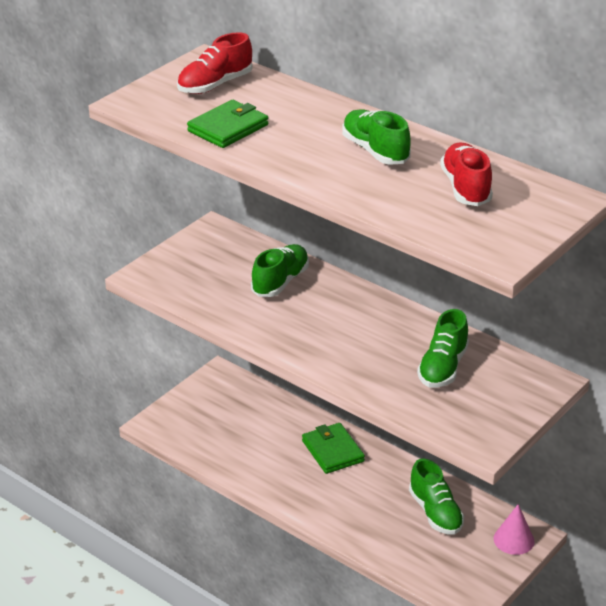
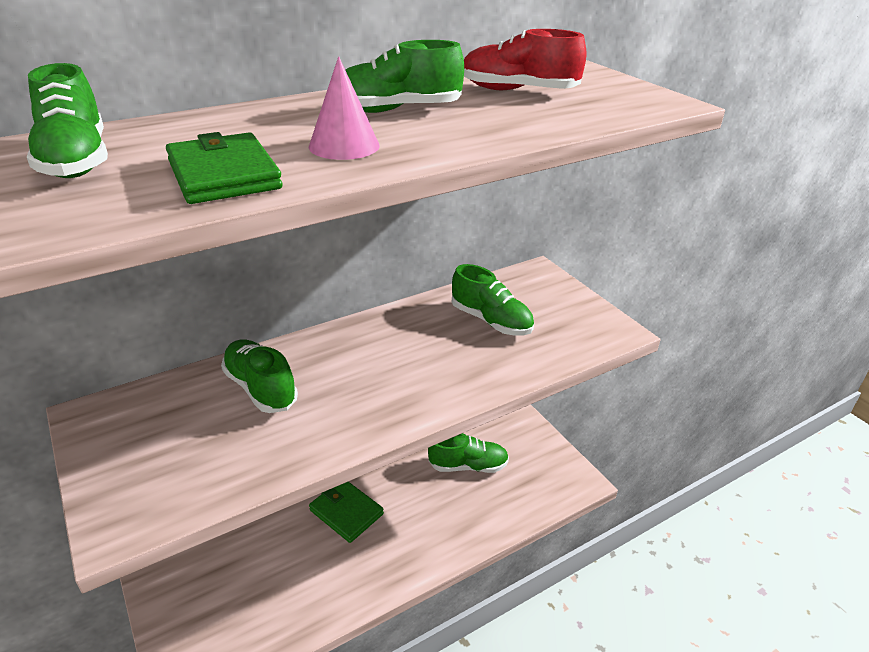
camera: 70 degrees left, 0 degrees up
(215, 85) = (76, 160): red shoe -> green shoe
(333, 451) = (346, 512): green wallet -> green wallet turned 45 degrees clockwise
(514, 540) = (520, 429): pink cone -> pink cone (344, 146)

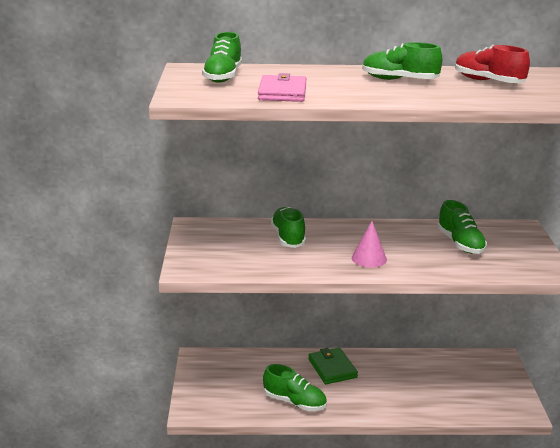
camera: 30 degrees right, 10 degrees down
(224, 175) = (282, 92): green wallet -> pink wallet
(344, 146) = (351, 91): pink cone -> pink cone (369, 258)
(468, 466) = (438, 373): green shoe -> green shoe (294, 402)

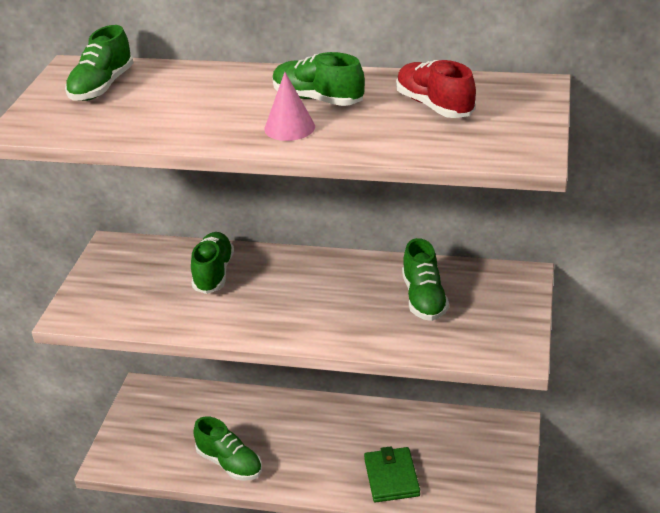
camera: 15 degrees right, 10 degrees up
(282, 92) = (151, 121): pink wallet -> none
(332, 368) = (294, 420): green wallet -> green wallet (391, 477)
(369, 258) = (294, 315): pink cone -> pink cone (289, 127)

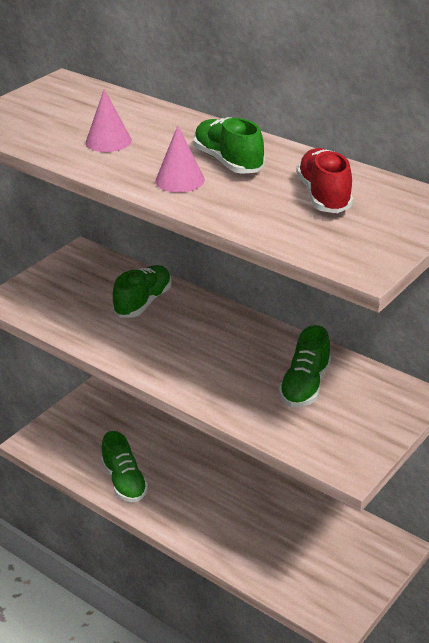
camera: 25 degrees right, 0 degrees up
(102, 87) = (68, 104): green shoe -> none
(181, 111) = (108, 141): none -> pink cone
(391, 477) = (252, 548): green wallet -> none

